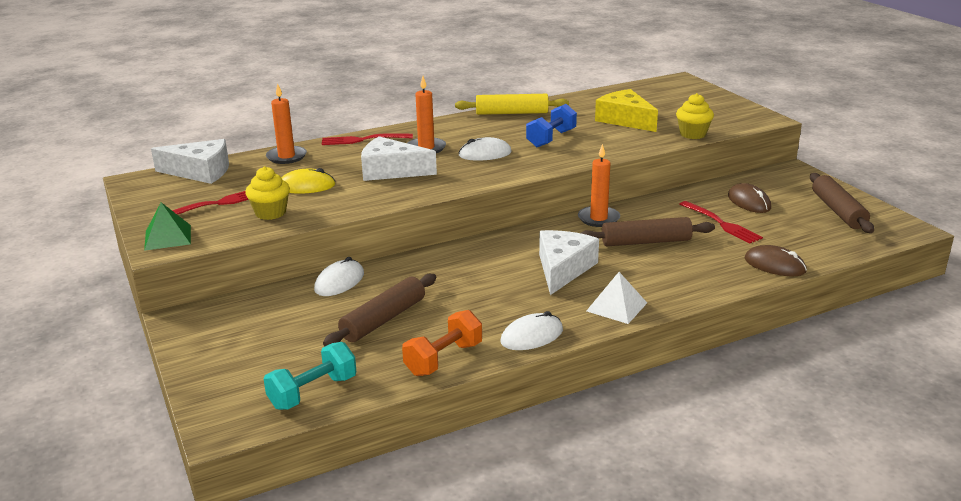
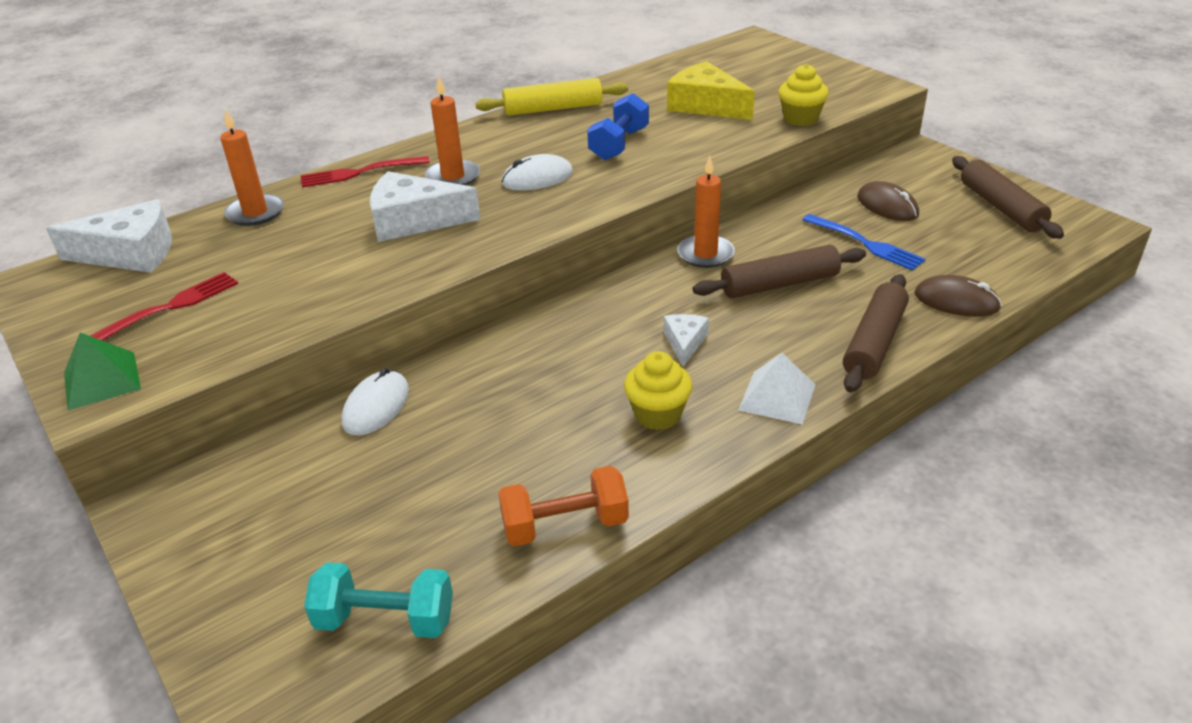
camera: 10 degrees left, 10 degrees up
(270, 213) = (254, 315): yellow cupcake -> yellow cupcake (658, 414)
(306, 186) = (297, 261): yellow mouse -> none
(313, 392) = (385, 620): turquoise dumbbell -> turquoise dumbbell turned 60 degrees clockwise
(383, 319) = (458, 465): brown rolling pin -> brown rolling pin (874, 342)
(443, 359) = (565, 525): orange dumbbell -> orange dumbbell turned 45 degrees clockwise
(532, 336) = (678, 465): white mouse -> none
(563, 269) = (685, 343): white cheese -> white cheese, size x0.53
(721, 223) = (865, 243): red fork -> blue fork

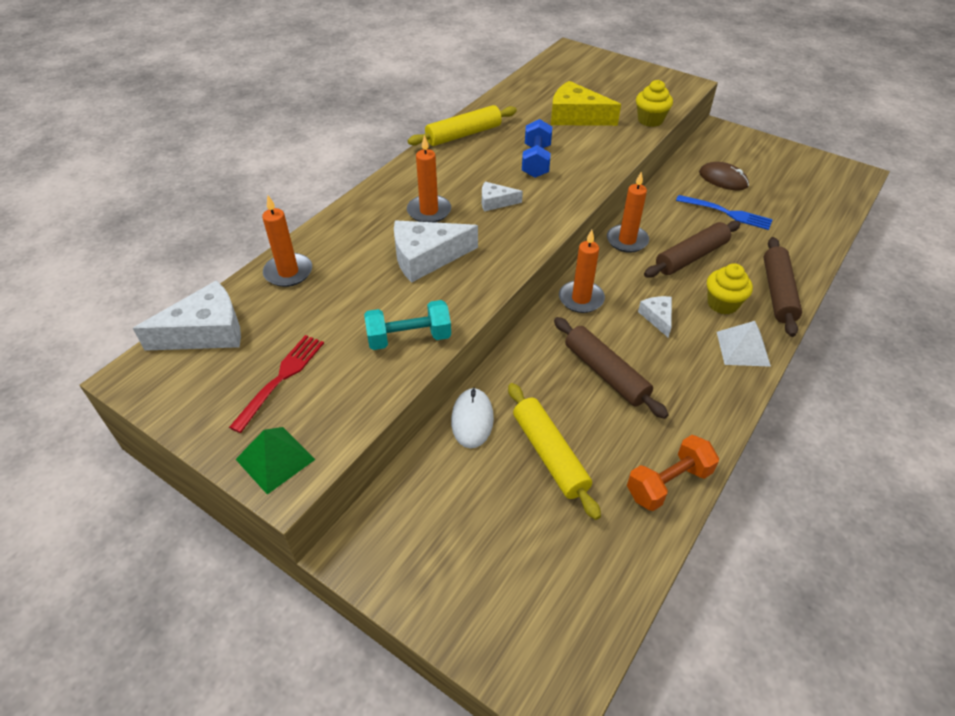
camera: 20 degrees left, 10 degrees up
(360, 172) = (349, 218): red fork -> none
(385, 620) = (595, 591): turquoise dumbbell -> turquoise dumbbell (409, 338)
(439, 461) = (549, 454): none -> yellow rolling pin
(537, 178) = (495, 202): white mouse -> white cheese
(600, 306) = (581, 299): none -> orange candle
(658, 414) = (675, 380): yellow cupcake -> yellow cupcake (722, 304)
(956, 301) = (808, 249): brown mouse -> none
(1001, 207) = (794, 169): brown rolling pin -> brown rolling pin (606, 373)

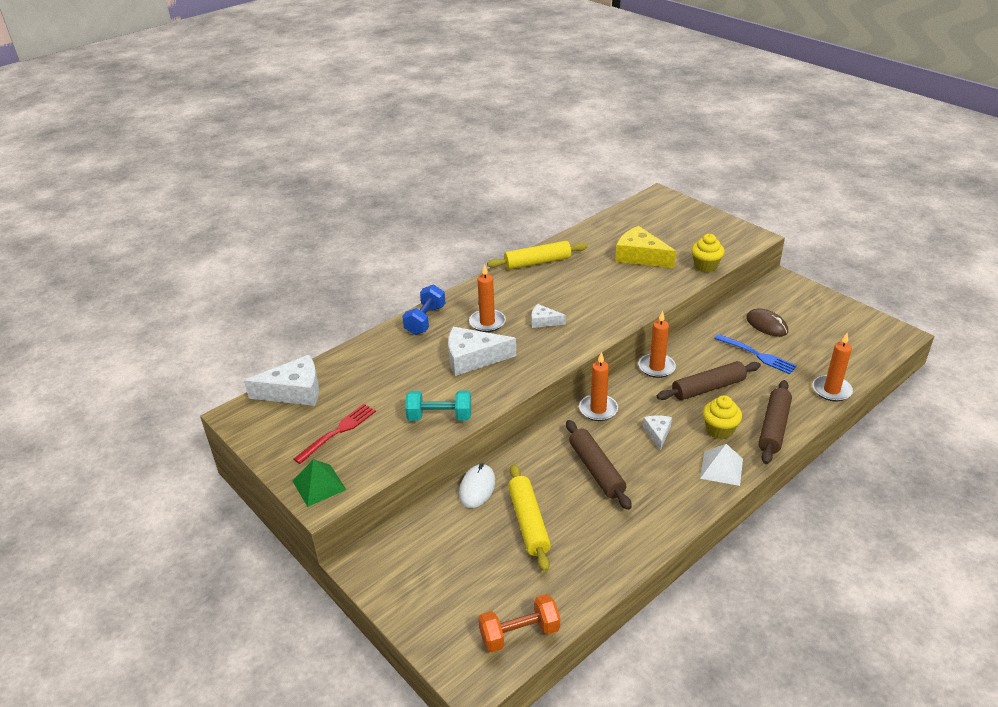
camera: 15 degrees right, 10 degrees down
(288, 272) = (364, 356): orange candle -> orange candle (831, 390)
(536, 161) = (590, 291): blue dumbbell -> blue dumbbell (425, 320)
(668, 483) = (615, 558): orange dumbbell -> orange dumbbell (519, 633)

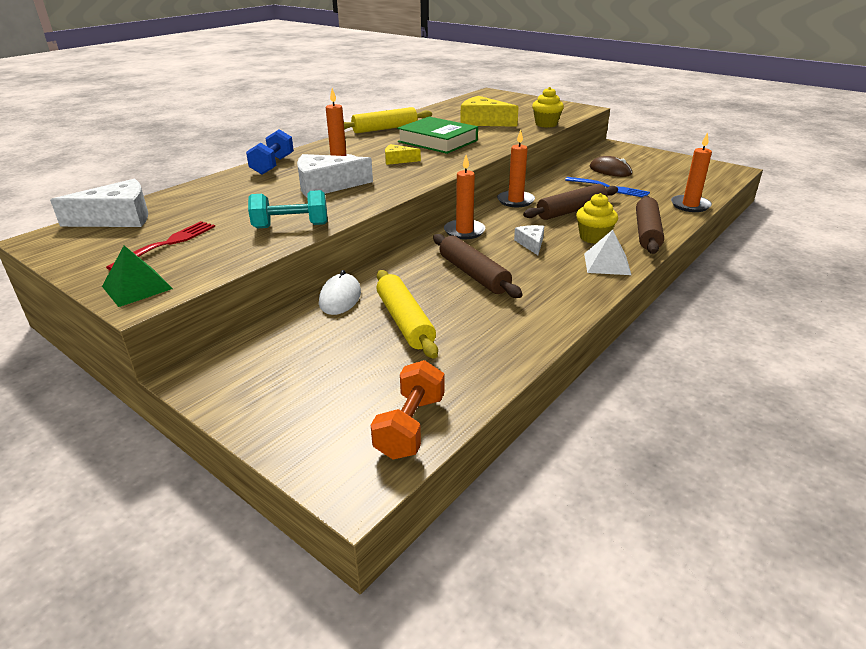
camera: 10 degrees left, 5 degrees down
(519, 633) = (410, 426): orange dumbbell -> orange dumbbell turned 45 degrees counterclockwise
(544, 321) = (398, 160): white cheese -> yellow cheese
(587, 290) = (437, 141): none -> green book

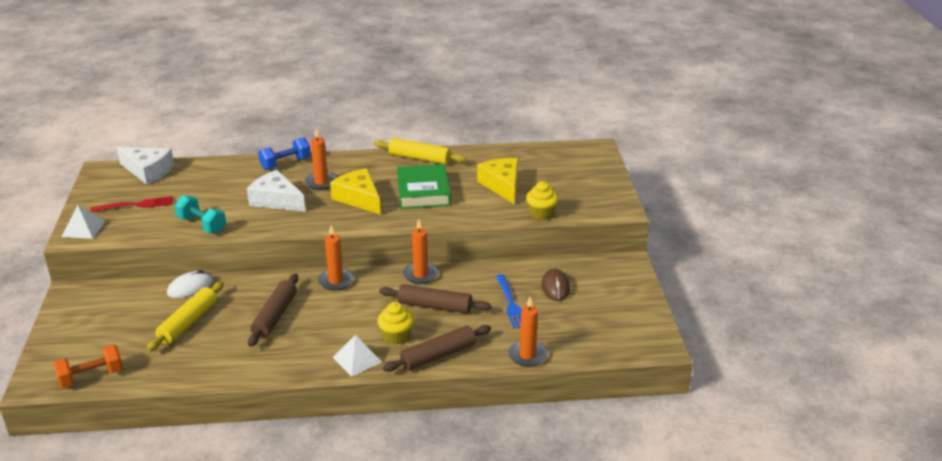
camera: 45 degrees right, 0 degrees up
(137, 287) = (83, 228): green pyramid -> white pyramid
(398, 160) = (359, 198): yellow cheese -> yellow cheese, size x1.88
(531, 244) = (350, 316): white cheese -> none

